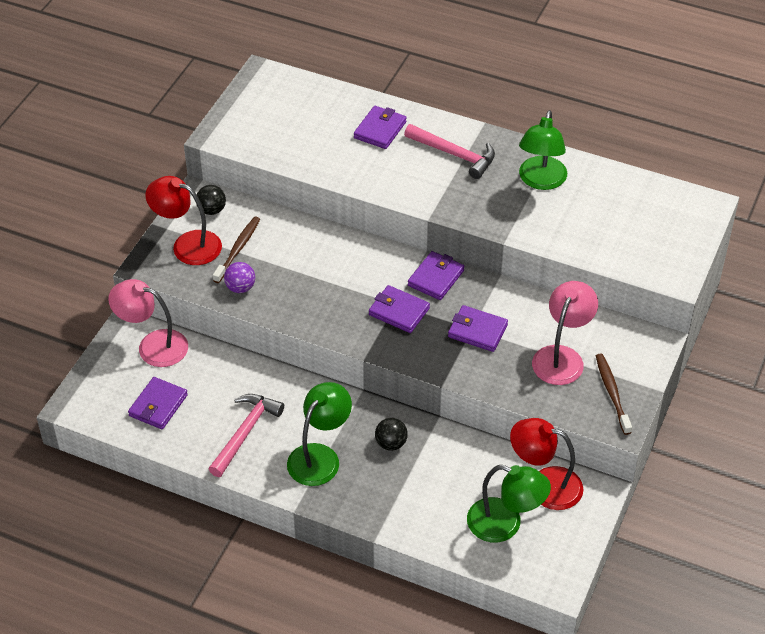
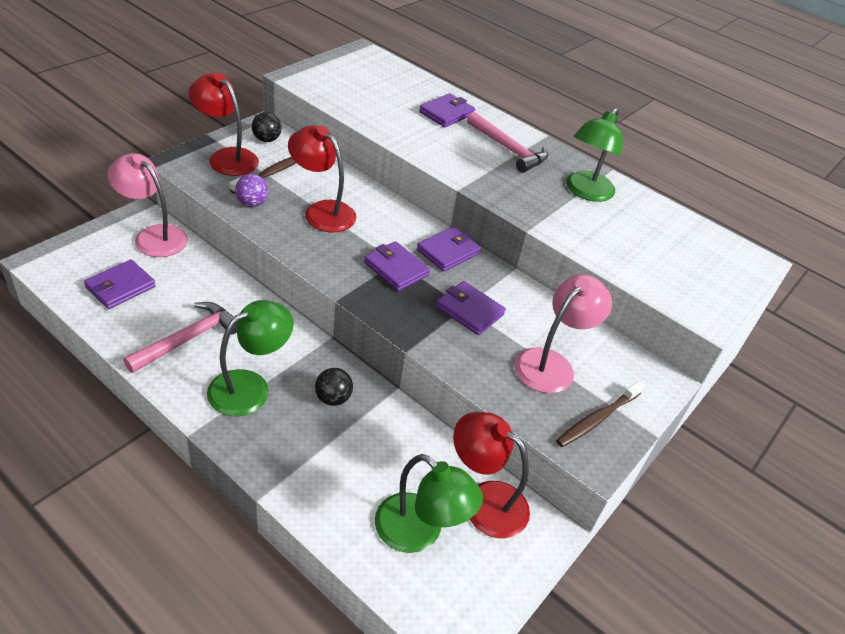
camera: 10 degrees right, 5 degrees down
(306, 274) = (322, 211): none -> red lamp
(612, 393) = (597, 419): brown toothbrush -> brown toothbrush turned 135 degrees counterclockwise

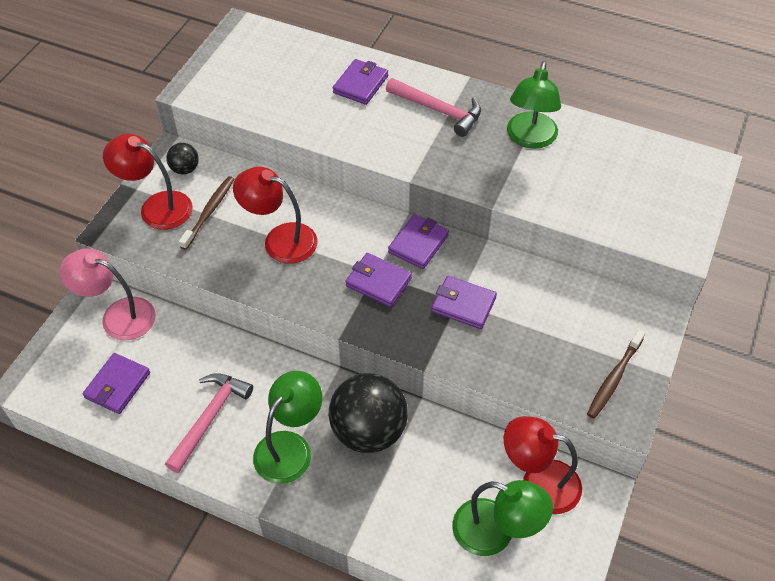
camera: 10 degrees left, 10 degrees up
(252, 203) = (209, 255): purple ball -> none
(333, 398) = (368, 431): black ball -> black ball, size x2.15
(551, 364) = (556, 335): pink lamp -> none

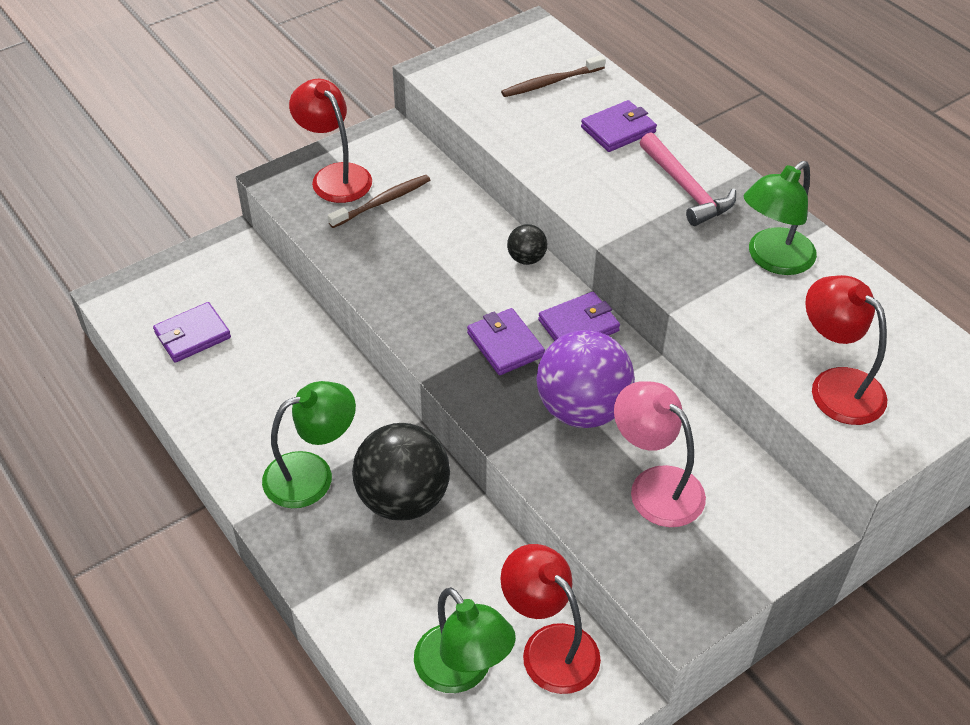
camera: 30 degrees right, 5 degrees down
(118, 315) = (240, 271): pink lamp -> pink lamp (655, 486)
(185, 169) = (389, 151): black ball -> black ball (526, 258)
(209, 418) = (255, 407): pink hammer -> none
(280, 239) = (434, 258): red lamp -> red lamp (836, 386)
(463, 304) = (582, 409): purple wallet -> purple ball
(614, 378) = (699, 568): brown toothbrush -> brown toothbrush (550, 82)

